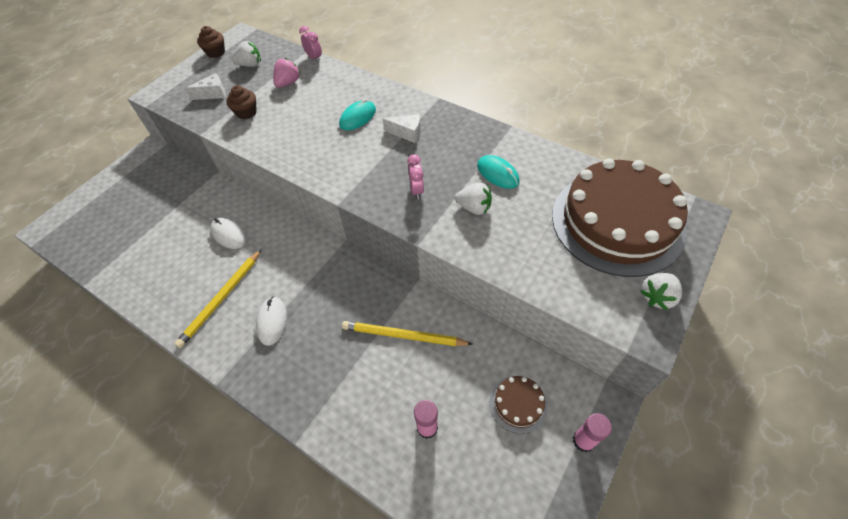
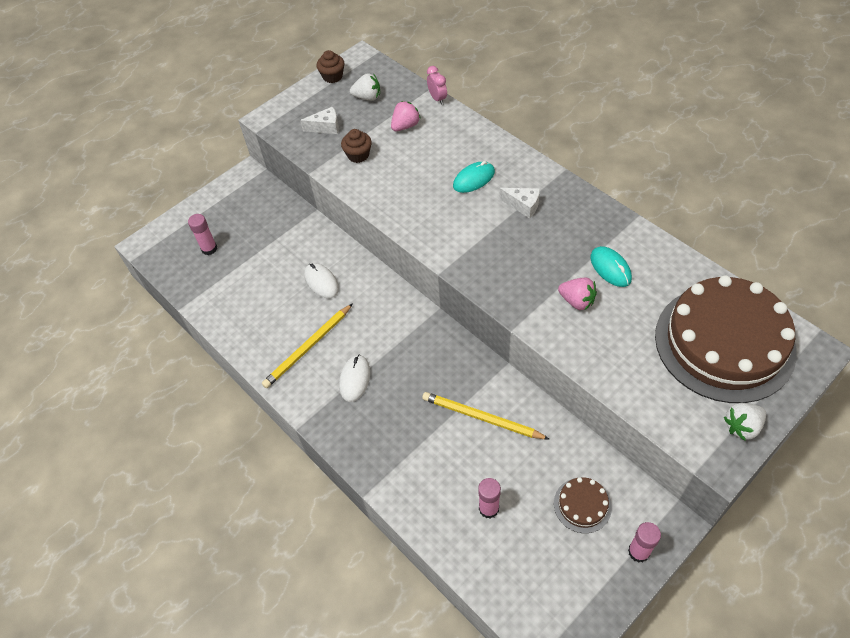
camera: 15 degrees right, 0 degrees up
(113, 222) = (209, 248): none -> pink glue stick
(416, 190) = (521, 272): pink clock -> none
(474, 208) = (577, 301): white strawberry -> pink strawberry

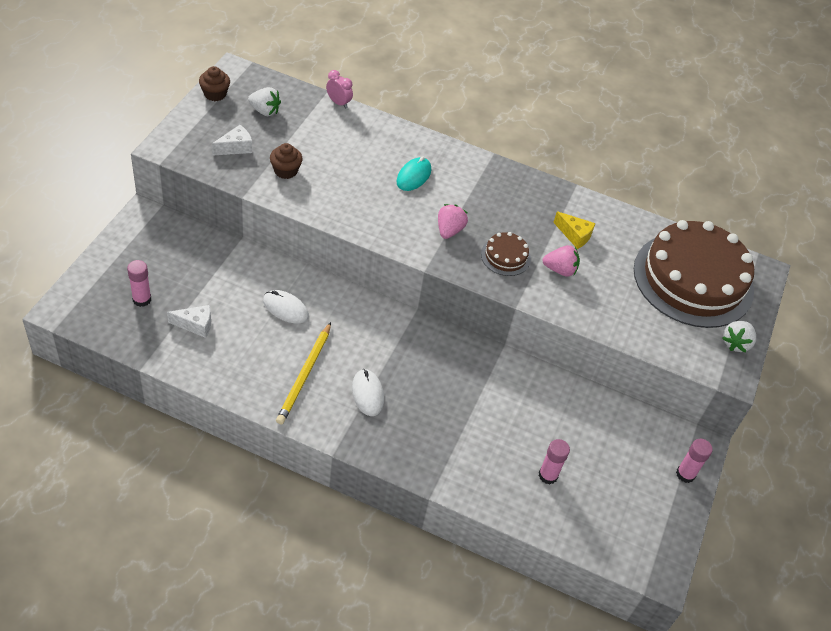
camera: 35 degrees left, 5 degrees down
(367, 97) = (265, 111): white strawberry -> white strawberry turned 45 degrees clockwise
(405, 126) = (319, 134): pink strawberry -> pink strawberry (449, 230)
(482, 418) = (505, 399): yellow pencil -> none
(523, 205) = (472, 193): white cheese -> white cheese (195, 325)
(582, 505) = (624, 449): brown cake -> brown cake (505, 256)
(610, 268) = (574, 235): turquoise mouse -> yellow cheese

